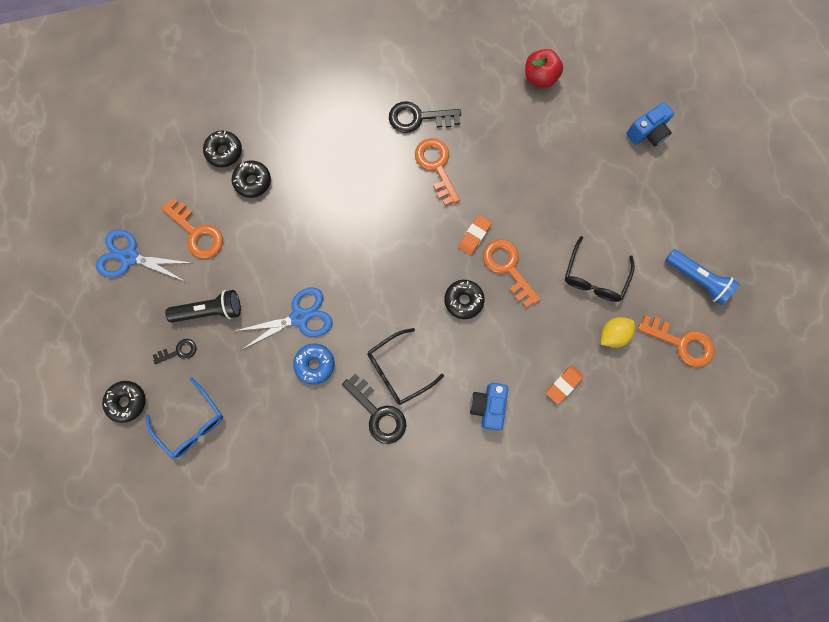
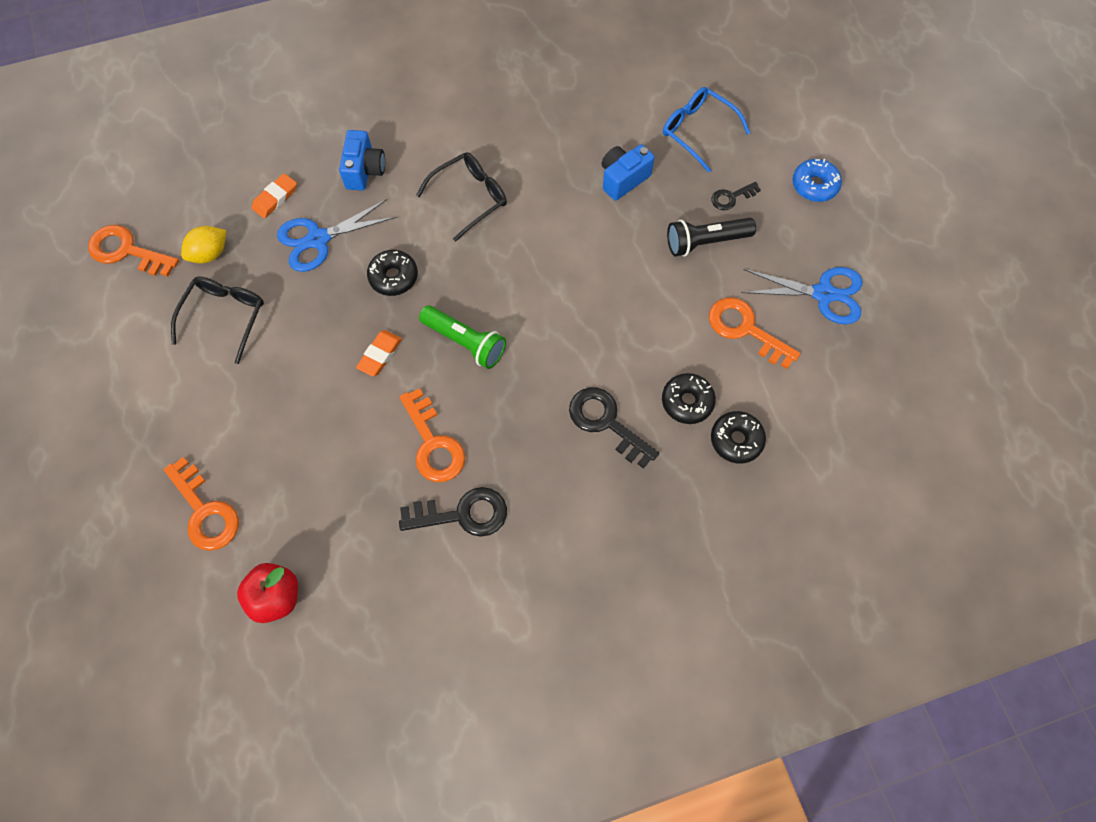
camera: 175 degrees right, 10 degrees down
(127, 402) = (775, 145): black donut -> none
(299, 317) = (595, 243): blue scissors -> blue scissors (318, 239)
(315, 364) = (569, 196): blue donut -> blue donut (814, 185)
(378, 413) = (490, 155): black key -> black key (606, 423)
(410, 240) = (465, 342): none -> green flashlight
(508, 268) = (336, 319): orange key -> orange key (205, 511)
(647, 133) = (121, 519): blue camera -> blue camera (623, 179)
(697, 279) = (92, 324): blue flashlight -> none

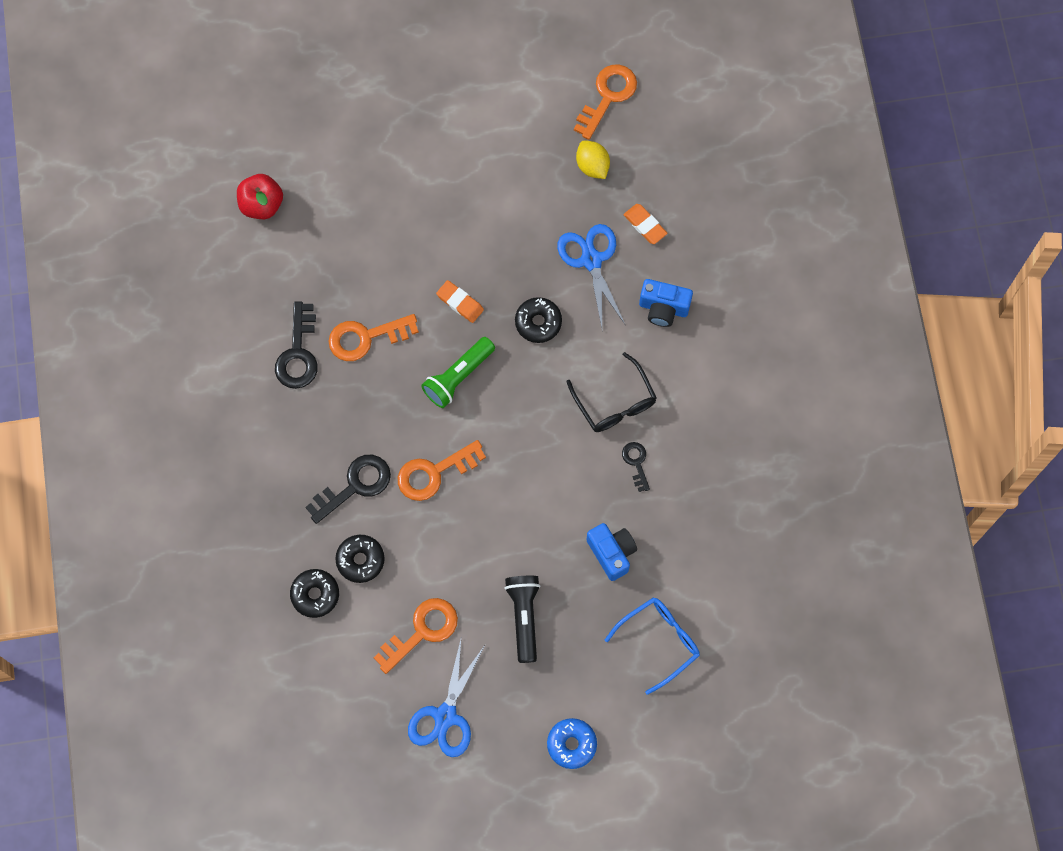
camera: 100 degrees right, 5 degrees up
(205, 511) = (344, 155): orange key -> orange key (434, 473)
(225, 316) = (524, 176): black glasses -> none
(731, 197) = (571, 655): black key -> black key (636, 463)

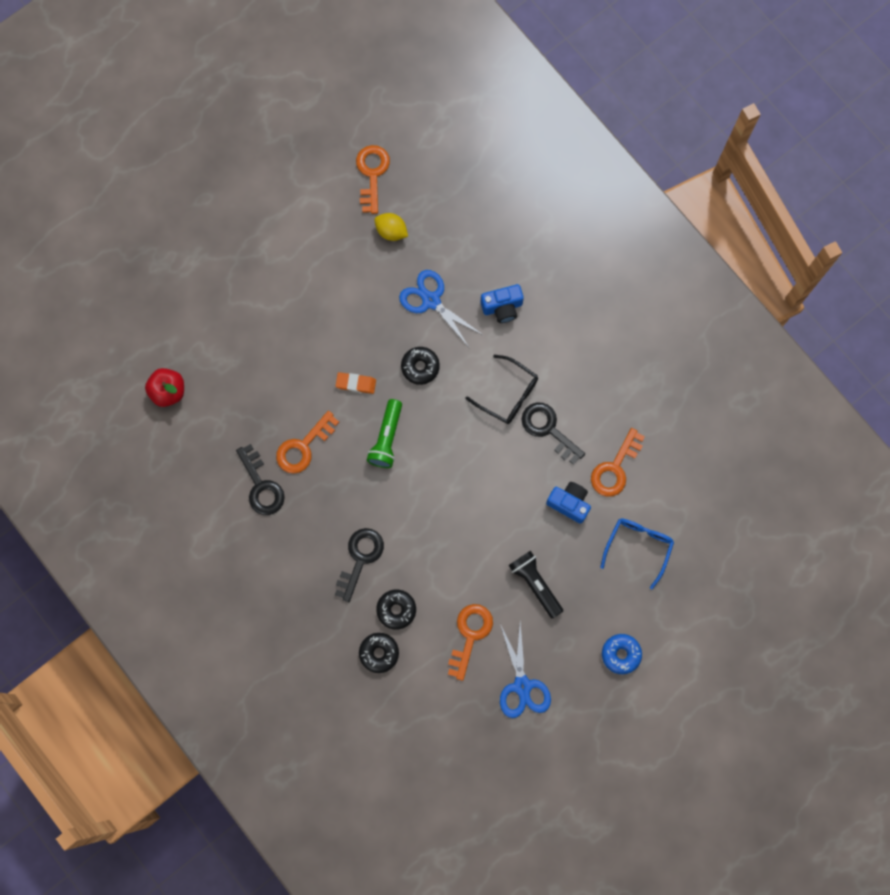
camera: 30 degrees left, 5 degrees up
(434, 473) = (411, 517): orange key -> orange key (615, 468)
(636, 463) = (548, 429): black key -> black key, size x1.78
(645, 225) = (454, 254): orange eraser -> none

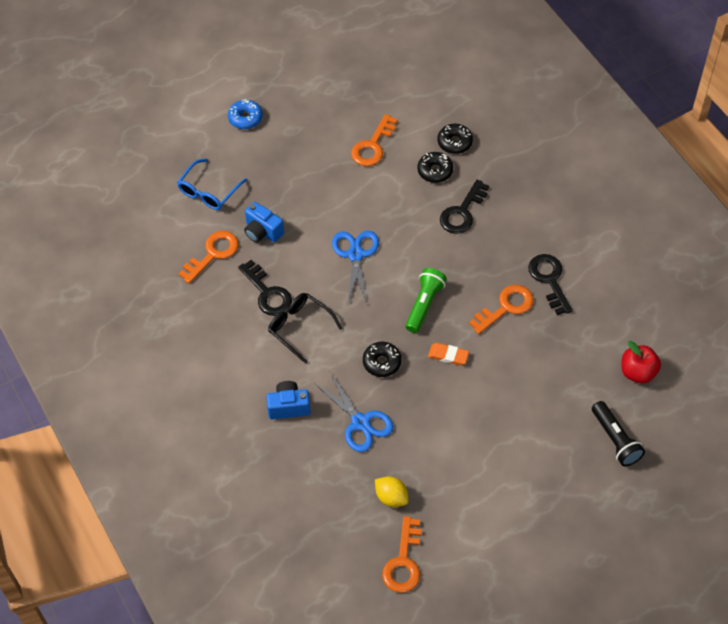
camera: 170 degrees left, 20 degrees down
(522, 685) = (335, 107): blue scissors -> blue scissors (355, 255)
(535, 584) = (307, 175): black flashlight -> black flashlight (615, 440)

